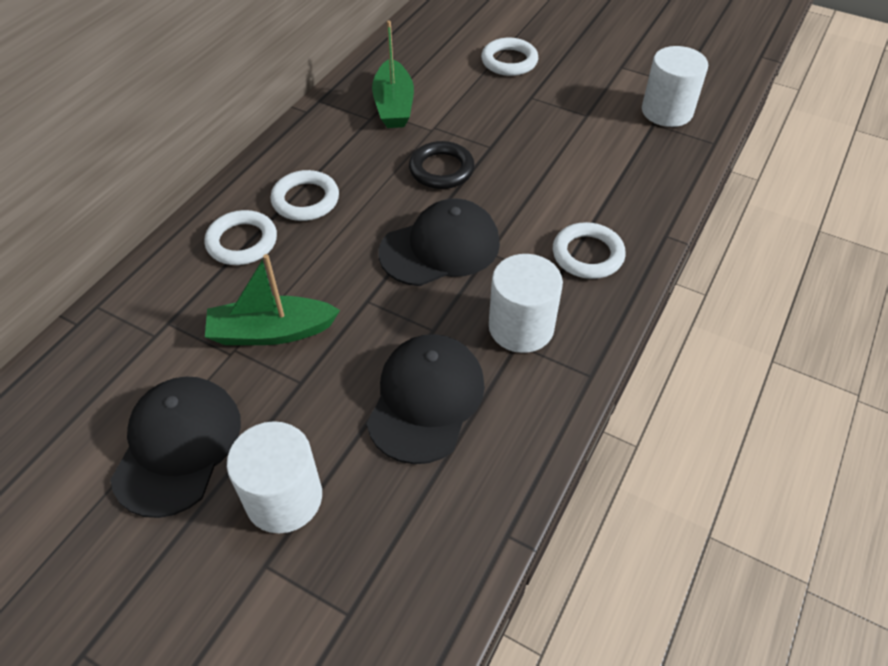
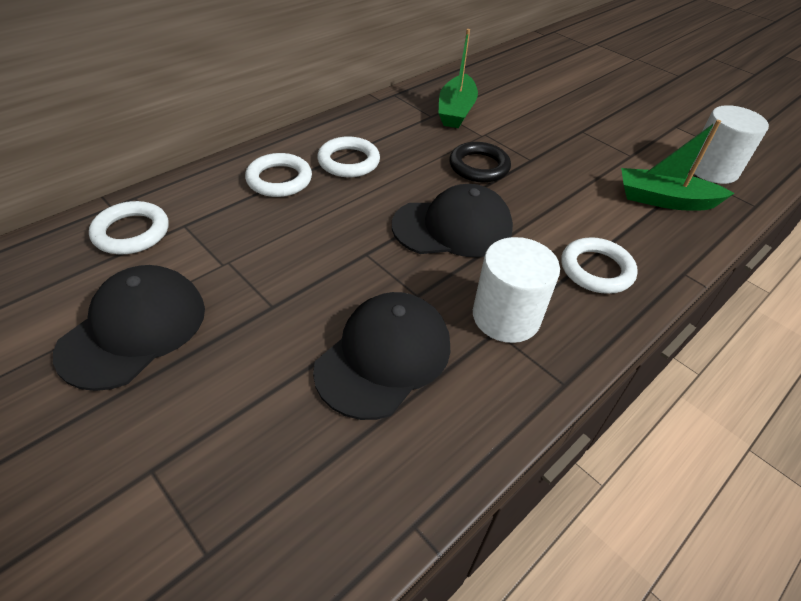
camera: 15 degrees right, 5 degrees down
(272, 332) = (268, 256): green boat -> green boat (664, 200)
(284, 498) = (203, 408): white cylinder -> none
(509, 61) = (571, 101): white ring -> white ring (131, 232)

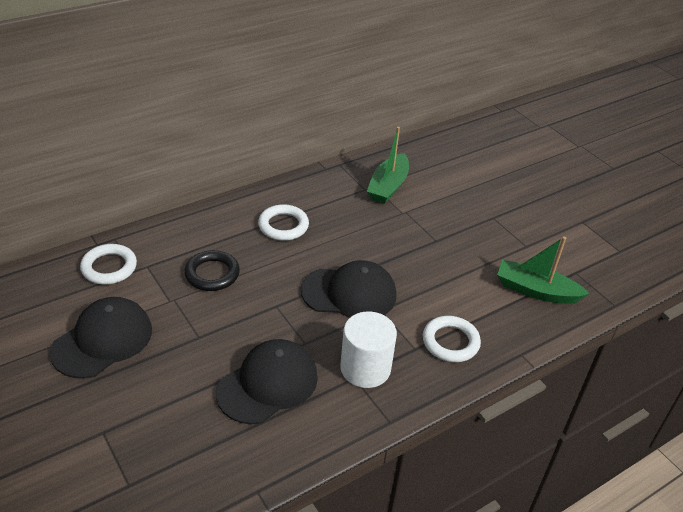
camera: 10 degrees right, 5 degrees down
(279, 179) = (225, 236): white ring -> none
(479, 166) = (389, 242): black ring -> black ring (212, 274)
(712, 169) = (593, 268): white cylinder -> none

